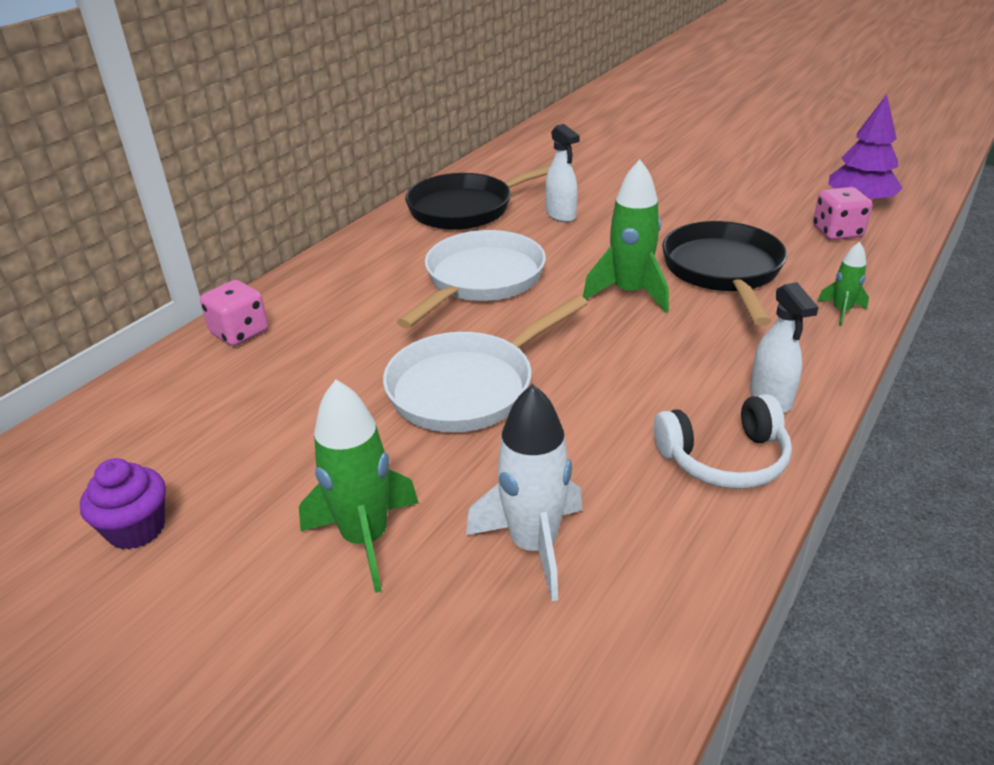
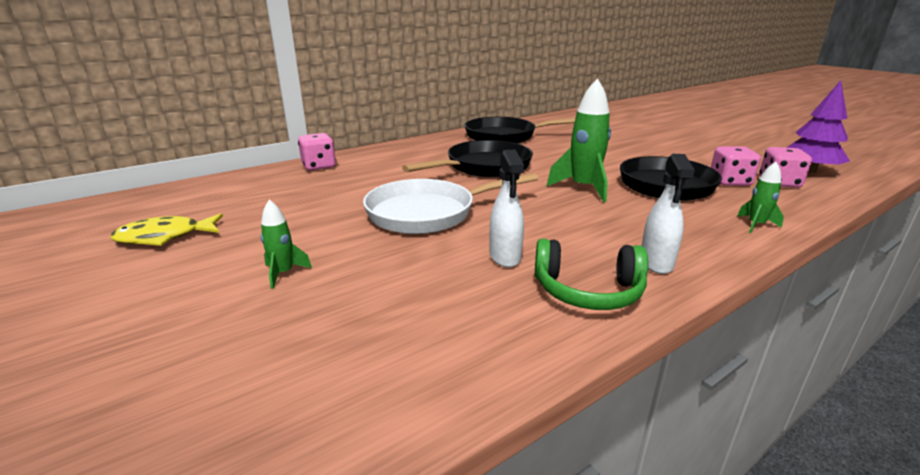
camera: 20 degrees right, 10 degrees down
(136, 529) = (165, 237): purple cupcake -> yellow fish
(365, 539) = (283, 273): green rocket -> green rocket, size x0.53
(480, 280) = (484, 167): white pan -> black pan
(533, 545) = (391, 306): white rocket -> none
(561, 215) = (564, 147): white spray bottle -> white spray bottle (505, 257)
(724, 459) = (588, 291): white headphones -> green headphones
(785, 242) = (729, 182): none -> pink dice

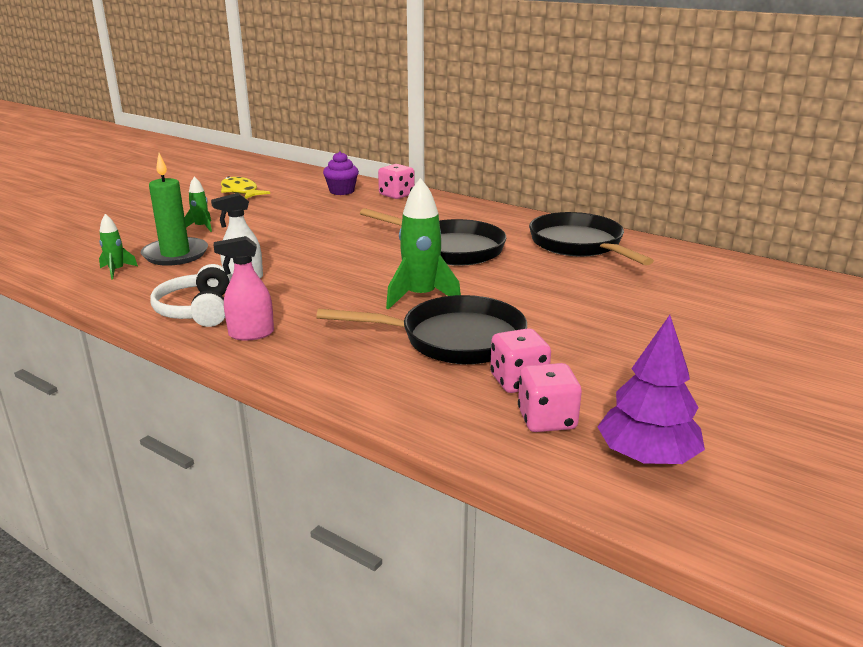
camera: 70 degrees right, 0 degrees up
(267, 185) = (341, 191): none -> purple cupcake
(380, 299) = (175, 254): none -> green candle
(428, 213) = (314, 245): white pan -> none
(588, 291) = (196, 310): green headphones -> white headphones
(656, 263) = (251, 334): white spray bottle -> pink spray bottle
(756, 225) = (365, 387): green rocket -> green rocket (117, 271)

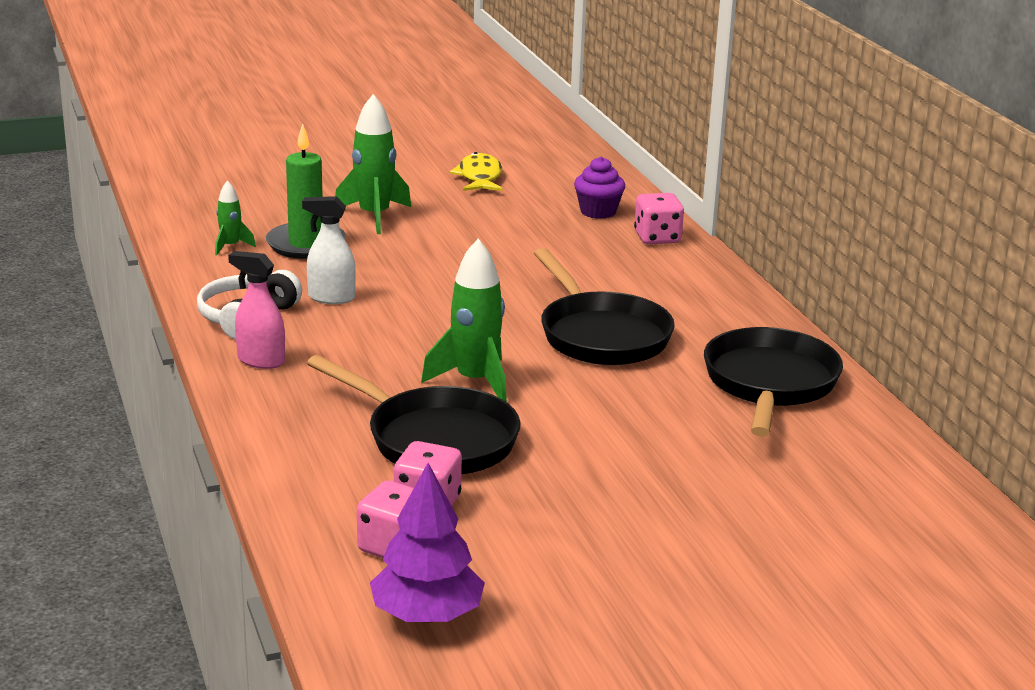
camera: 35 degrees right, 0 degrees up
(201, 227) = (374, 216): green rocket -> green rocket, size x1.89

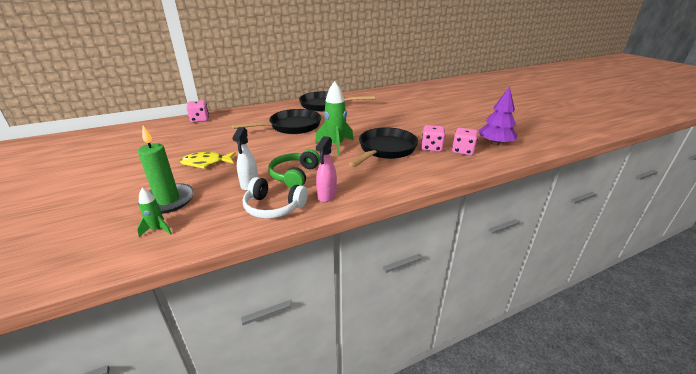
camera: 95 degrees left, 5 degrees up
(347, 335) = (294, 175): none -> green headphones
(374, 216) = (134, 183): green rocket -> none
(479, 177) = (93, 157): yellow fish -> yellow fish (206, 163)
(598, 212) = (163, 130): purple cupcake -> none

